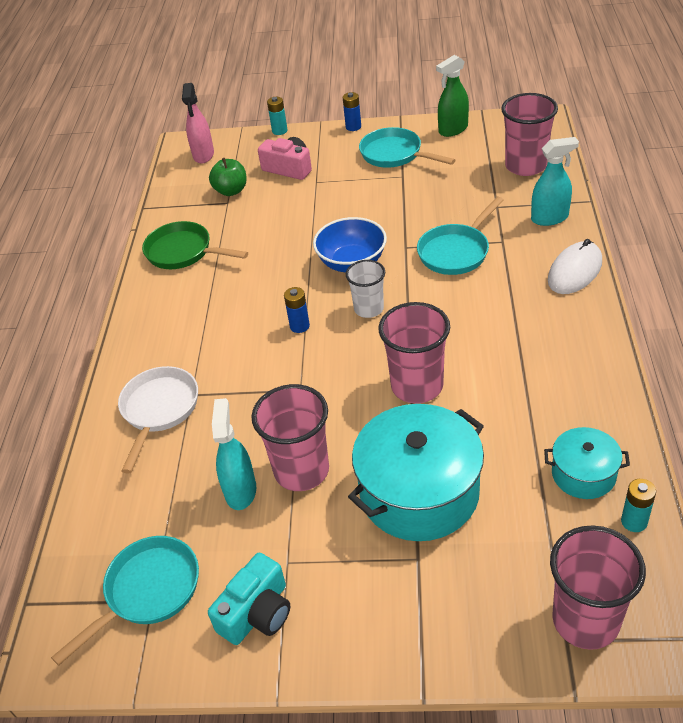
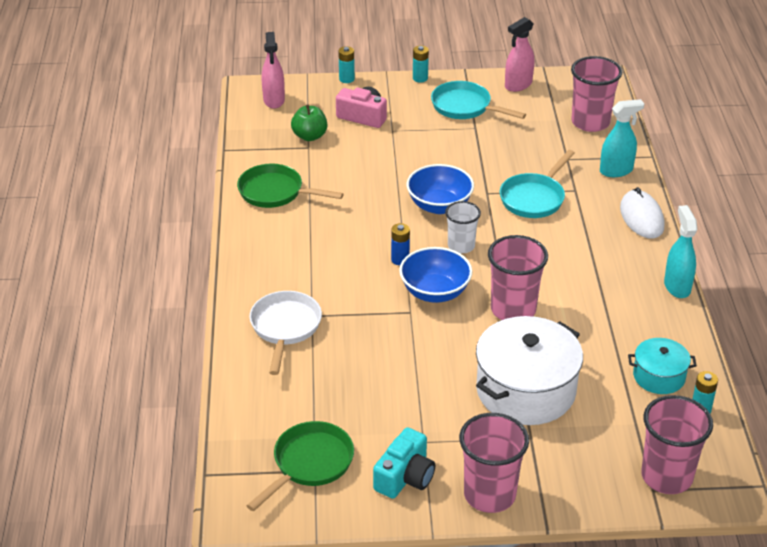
camera: 10 degrees left, 5 degrees down
(148, 591) = (310, 464): turquoise pan -> green pan
(240, 491) = (373, 390): turquoise spray bottle -> turquoise spray bottle (677, 286)
(301, 470) = (423, 375): pink cup -> pink cup (489, 494)
(331, 365) = (435, 292): none -> blue bowl
(353, 127) = (420, 78): blue battery -> turquoise battery
(419, 492) = (525, 390): turquoise pot -> white pot
(453, 129) = (518, 85): green spray bottle -> pink spray bottle
(574, 271) = (641, 217): white mouse -> white mouse turned 45 degrees counterclockwise

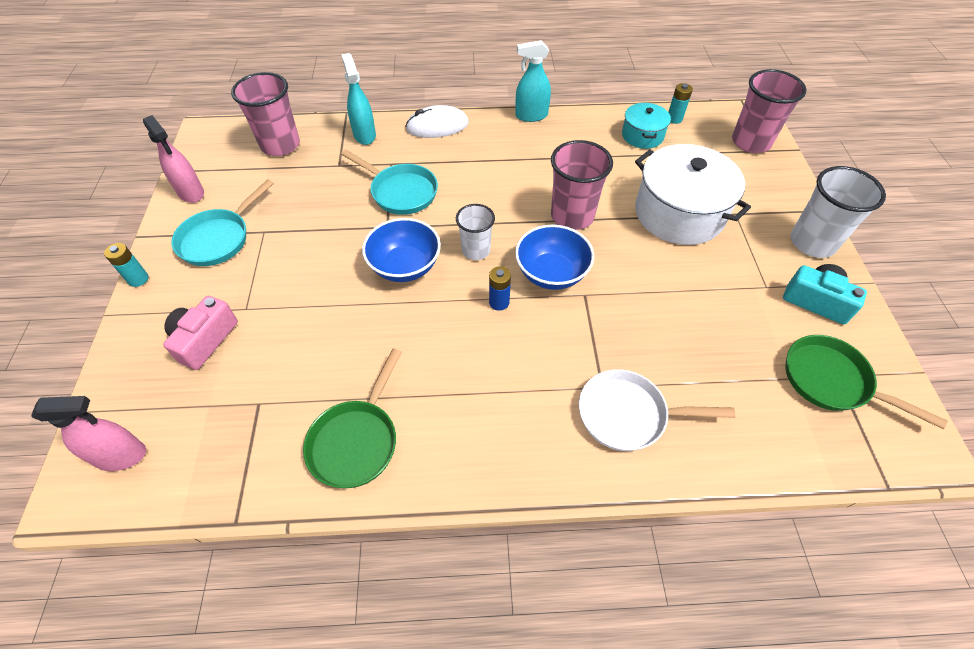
camera: 90 degrees left, 15 degrees up
(310, 136) = (232, 402): green apple -> none
(346, 79) = (104, 360): turquoise battery -> none
(489, 494) = (812, 242): pink cup -> white cup

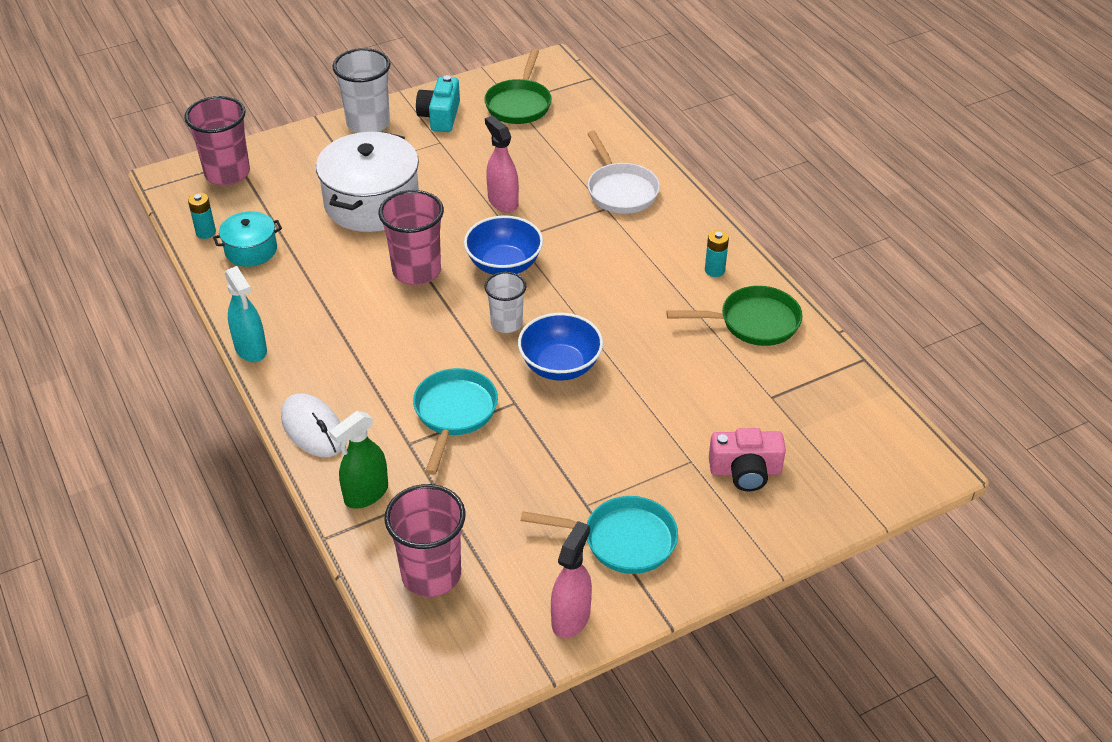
camera: 115 degrees left, 10 degrees down
(121, 456) = (881, 458): pink spray bottle -> pink spray bottle (503, 202)
(138, 279) = (722, 577): turquoise battery -> turquoise battery (714, 270)
(364, 135) = (366, 494): turquoise spray bottle -> green spray bottle
(499, 302) = (561, 287): blue battery -> none

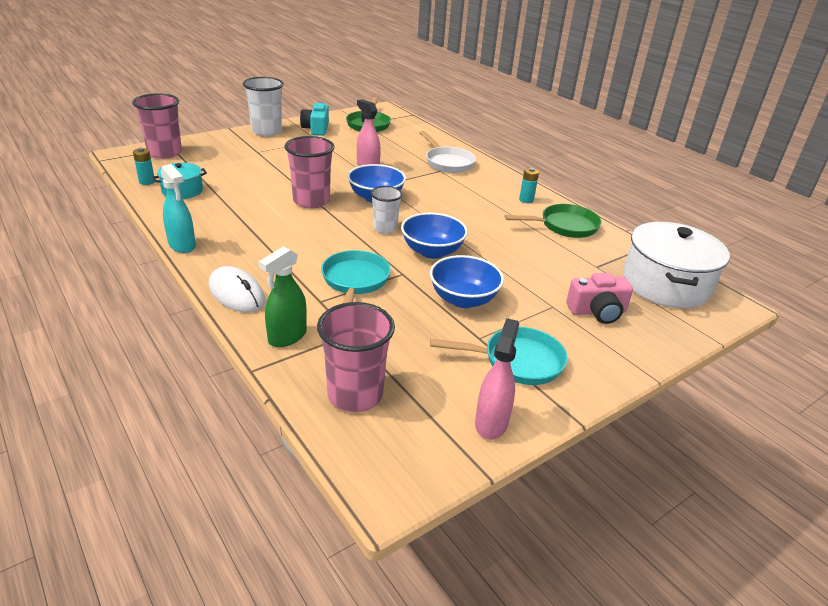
camera: 10 degrees left, 10 degrees down
(372, 203) = (273, 167): white pot -> white pot (665, 284)
(582, 446) = (463, 299): none -> blue bowl

